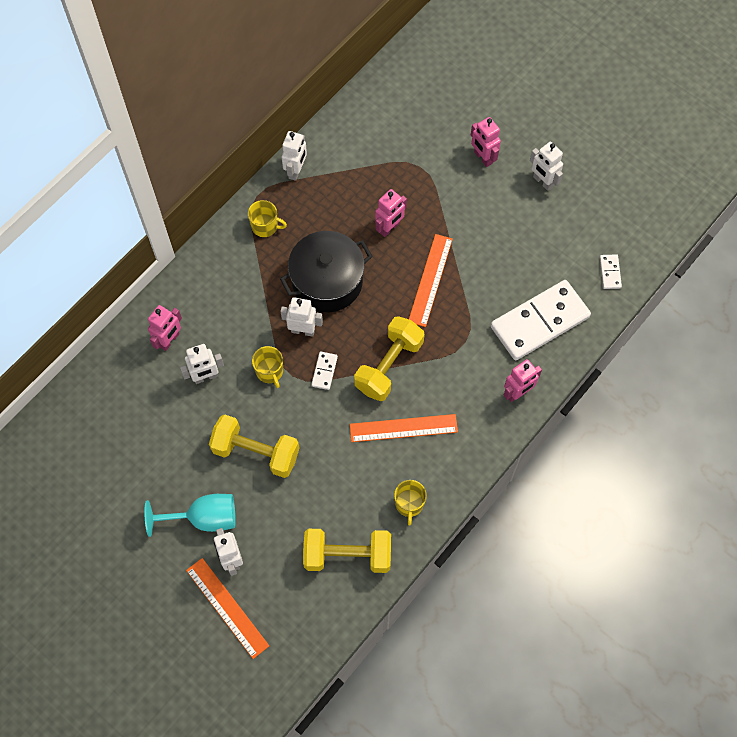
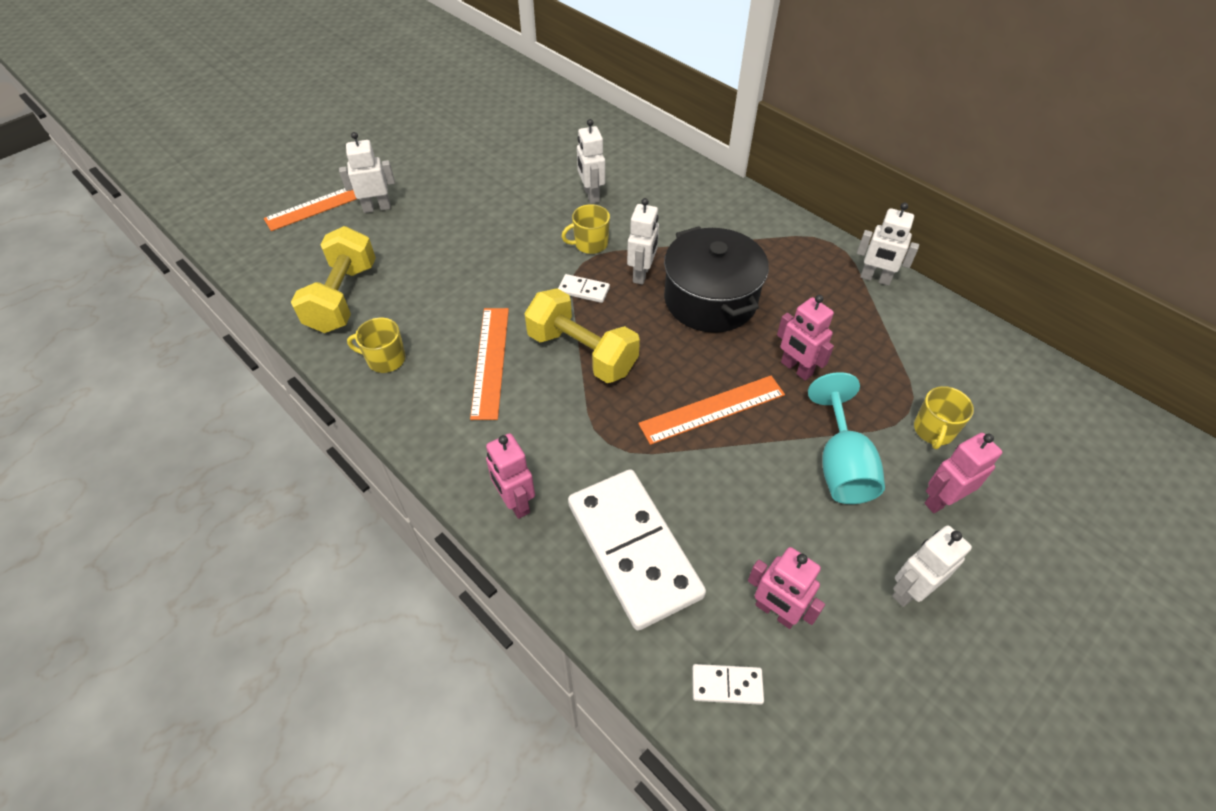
camera: 95 degrees right, 15 degrees down
(169, 340) = (638, 171): pink robot -> pink robot (775, 612)
(204, 518) = (428, 190): turquoise goblet -> turquoise goblet (841, 465)
(256, 452) = (492, 229): yellow dumbbell -> none
(265, 226) = (788, 247): yellow mug -> yellow mug (933, 430)
(430, 280) = (712, 409): orange ruler -> orange ruler turned 45 degrees counterclockwise

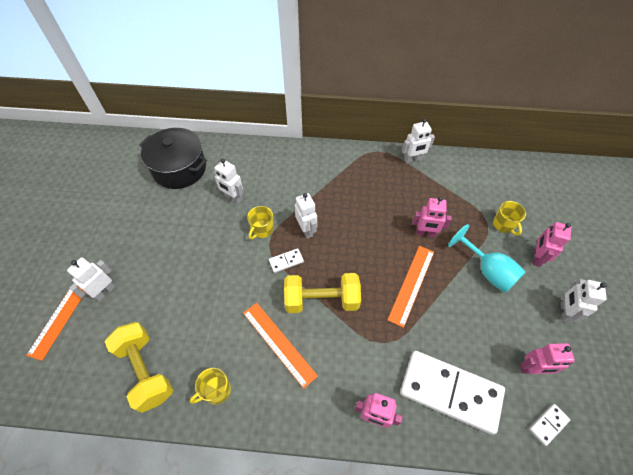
camera: 40 degrees left, 5 degrees up
(710, 299) = (353, 222): black pot -> black pot (179, 169)

